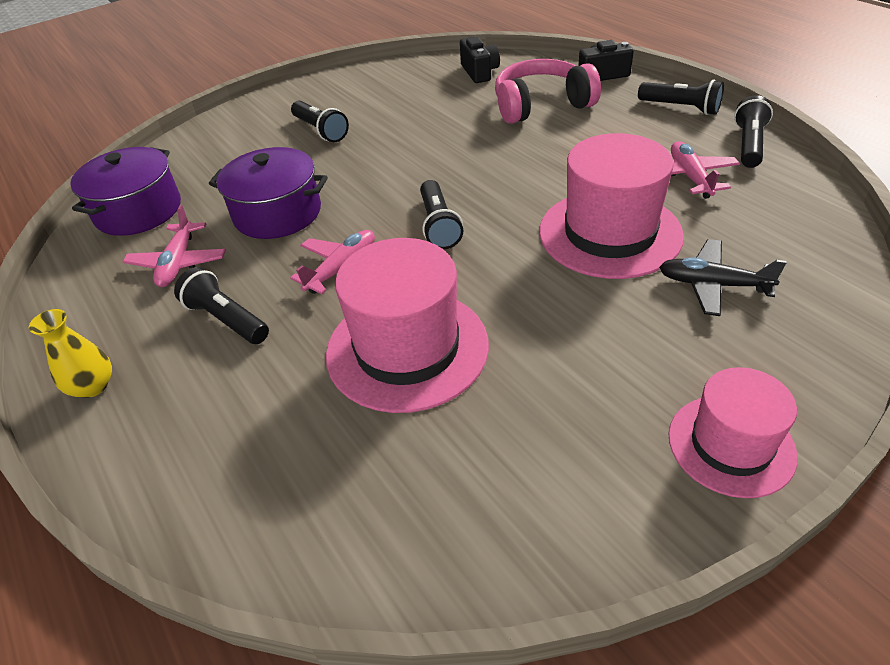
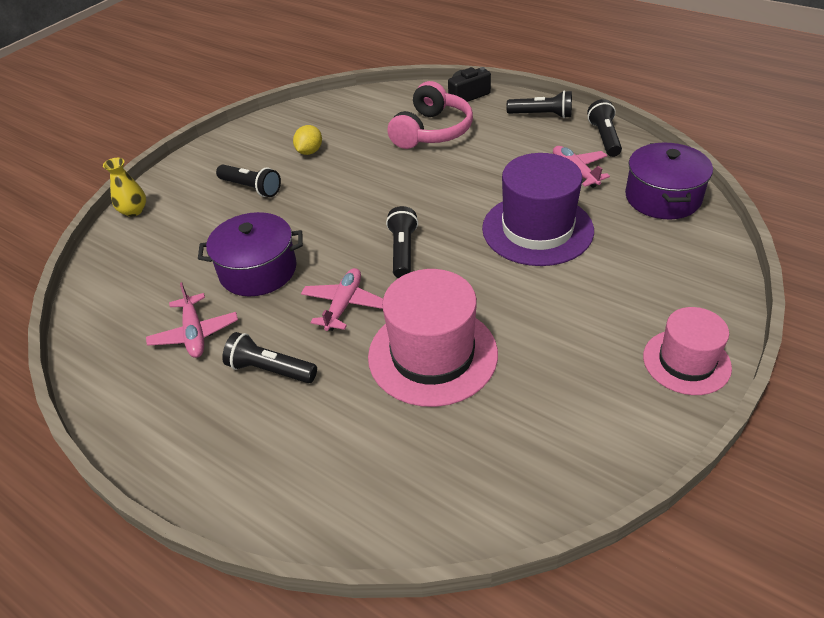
camera: 20 degrees left, 0 degrees up
(93, 386) = (187, 453): yellow vase -> yellow vase (134, 211)
(138, 211) = (123, 296): purple pot -> purple pot (662, 197)
(399, 105) = (309, 151): none -> yellow lemon
(438, 225) = (403, 251): black flashlight -> black flashlight turned 150 degrees counterclockwise
(479, 72) = (363, 109): black camera -> none
(541, 105) = (431, 131): pink headphones -> pink headphones turned 150 degrees clockwise
(609, 233) = (537, 229): pink hat -> purple hat
(713, 285) = (627, 253): black plane -> none

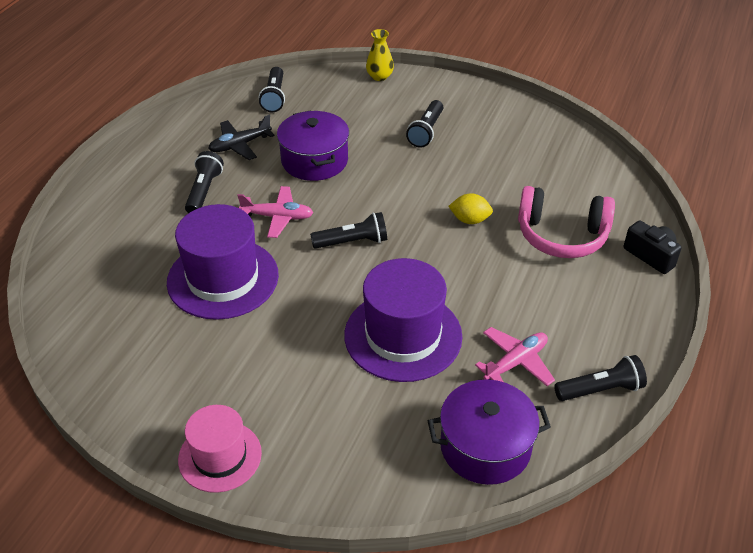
camera: 75 degrees right, 0 degrees up
(194, 333) = (240, 145): pink plane -> black plane
(309, 151) = (494, 155): yellow lemon -> yellow lemon (470, 220)
(432, 354) = (223, 278): pink hat -> purple hat
(541, 115) = (632, 326): black flashlight -> black flashlight (274, 97)

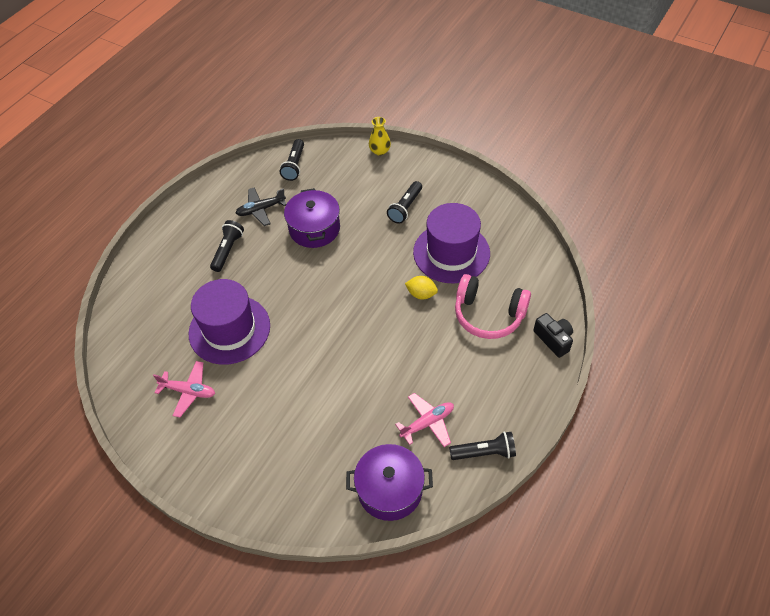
camera: 10 degrees right, 10 degrees up
(220, 456) = (205, 476): pink hat -> none
(278, 217) = (278, 278): pink plane -> pink plane (188, 391)
(352, 242) = (329, 306): black flashlight -> none
(403, 335) = (350, 391): purple hat -> purple hat (451, 253)

